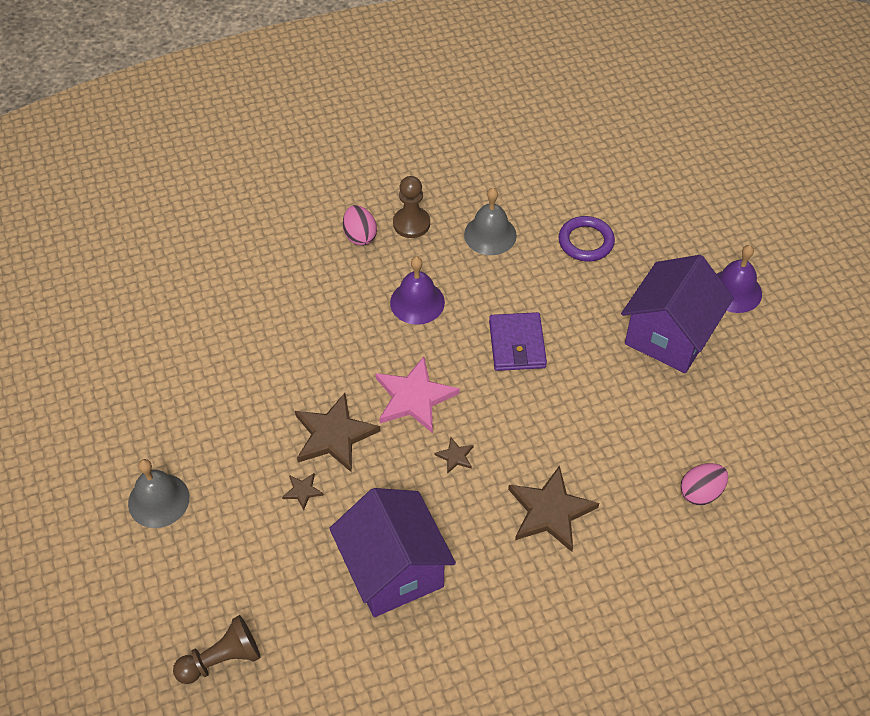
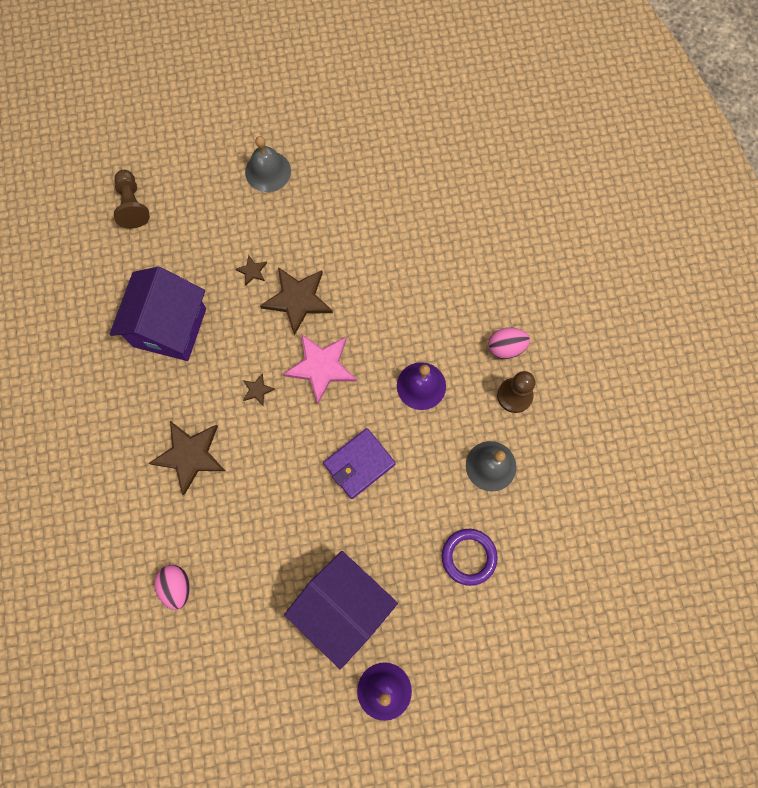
camera: 100 degrees right, 20 degrees up
(393, 570) = (169, 327): purple house -> purple house turned 60 degrees counterclockwise
(517, 344) = (359, 464): purple wallet -> purple wallet turned 45 degrees counterclockwise

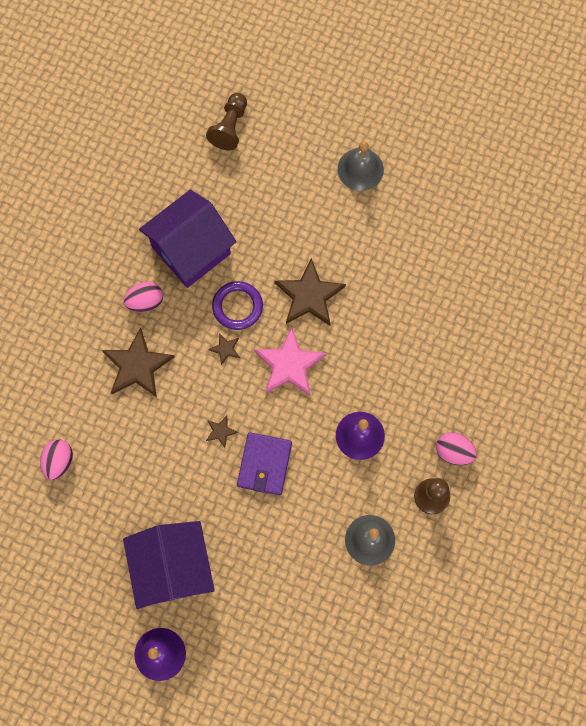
camera: 35 degrees right, 0 degrees up
(159, 396) = (145, 302): none -> pink egg
(252, 271) = (289, 247): brown star -> brown star (220, 431)
(359, 464) = (264, 464): purple wallet -> purple wallet turned 75 degrees counterclockwise
(468, 557) = (299, 599): purple ring -> purple ring (237, 306)

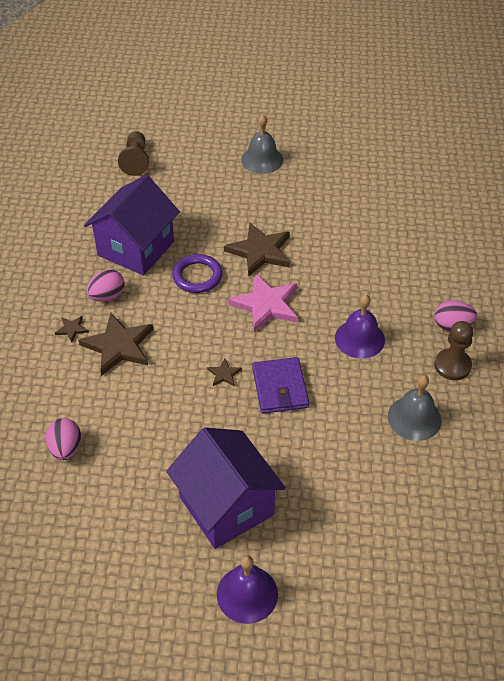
camera: 20 degrees left, 25 degrees down
(225, 349) = (200, 310): brown star -> brown star (72, 329)

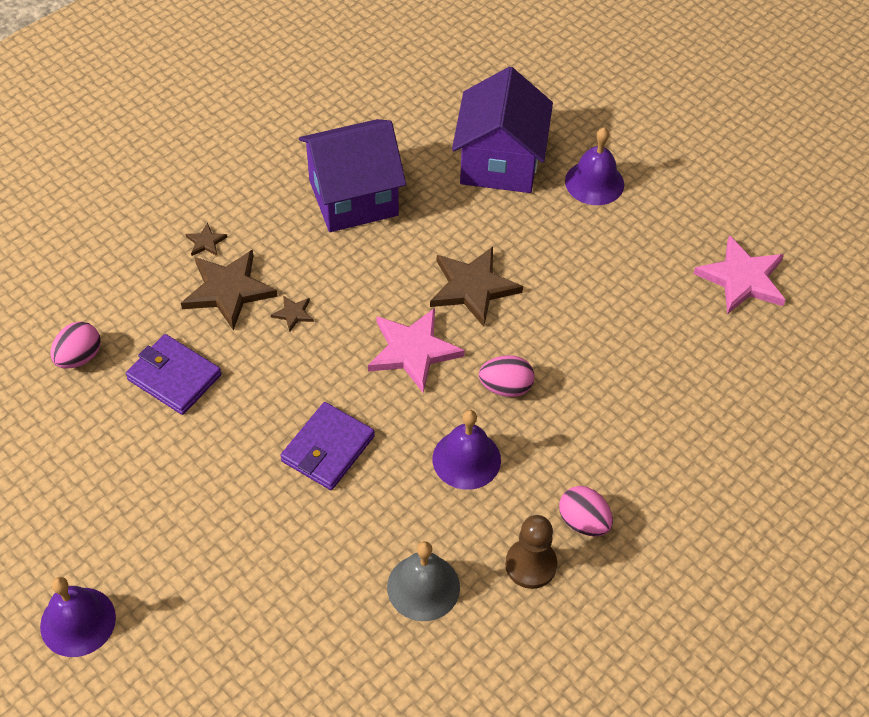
camera: 40 degrees right, 5 degrees up
(107, 296) = (273, 230): pink egg -> pink egg (505, 387)
(136, 161) = (458, 98): brown pawn -> none
(142, 416) = (174, 377): none -> purple wallet
(197, 276) = (379, 270): purple ring -> none
(224, 374) = (291, 393): brown star -> brown star (293, 314)
(226, 506) = (150, 525): purple house -> purple house (499, 163)
(262, 159) = (594, 182): grey bell -> purple bell
(389, 160) = (742, 279): none -> pink star

